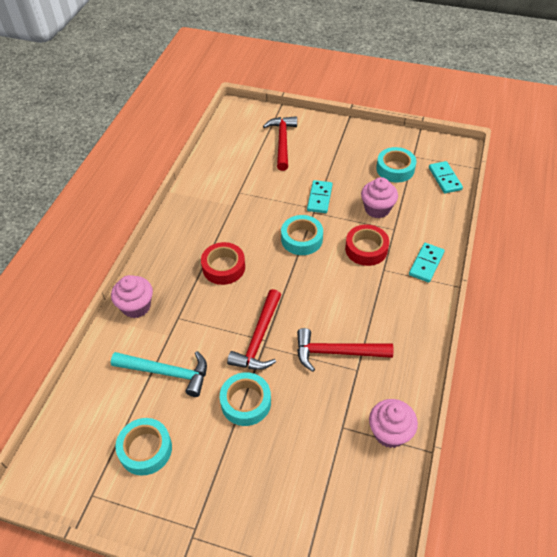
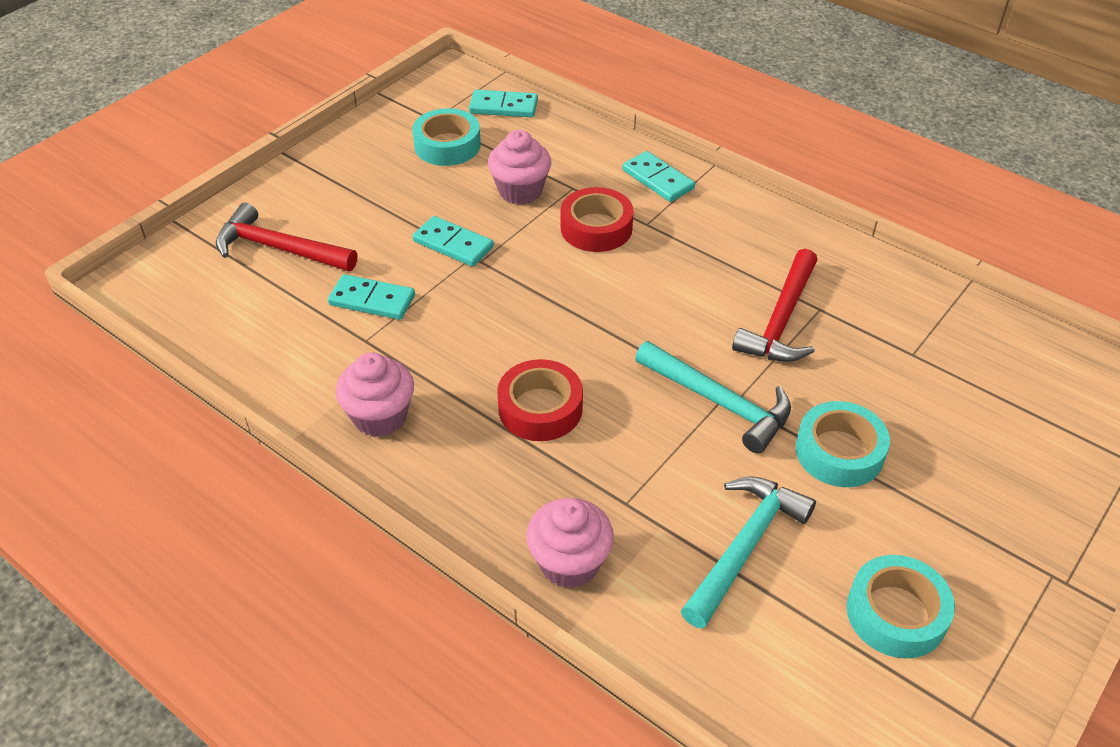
camera: 70 degrees left, 5 degrees down
(259, 338) = (719, 402): red hammer -> turquoise hammer
(265, 184) = (372, 300): none -> turquoise domino
(301, 239) = (532, 292): turquoise tape -> none
(389, 432) = (934, 309): pink cupcake -> pink cupcake (380, 416)

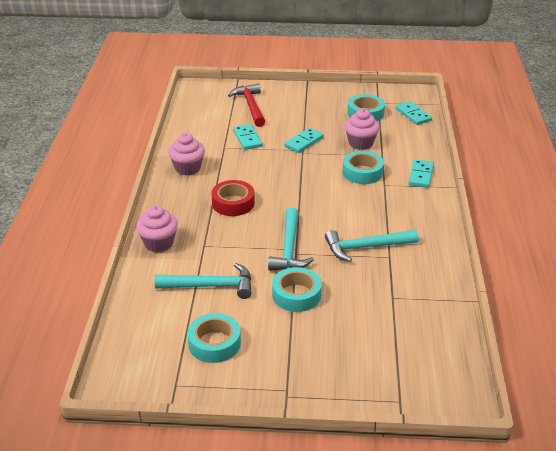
camera: 55 degrees right, 10 degrees down
(453, 244) = (304, 142): turquoise domino -> turquoise domino turned 45 degrees clockwise
(596, 228) = (362, 172): red tape -> turquoise tape
(781, 320) = (366, 247): red hammer -> turquoise hammer

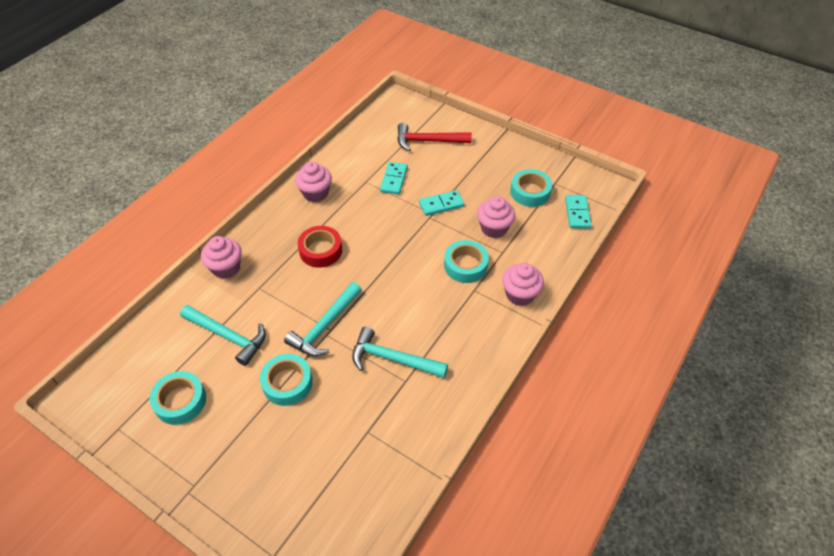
camera: 30 degrees right, 15 degrees up
(250, 106) = (428, 141): red hammer -> red hammer turned 105 degrees counterclockwise
(421, 175) = (520, 294): turquoise domino -> pink cupcake

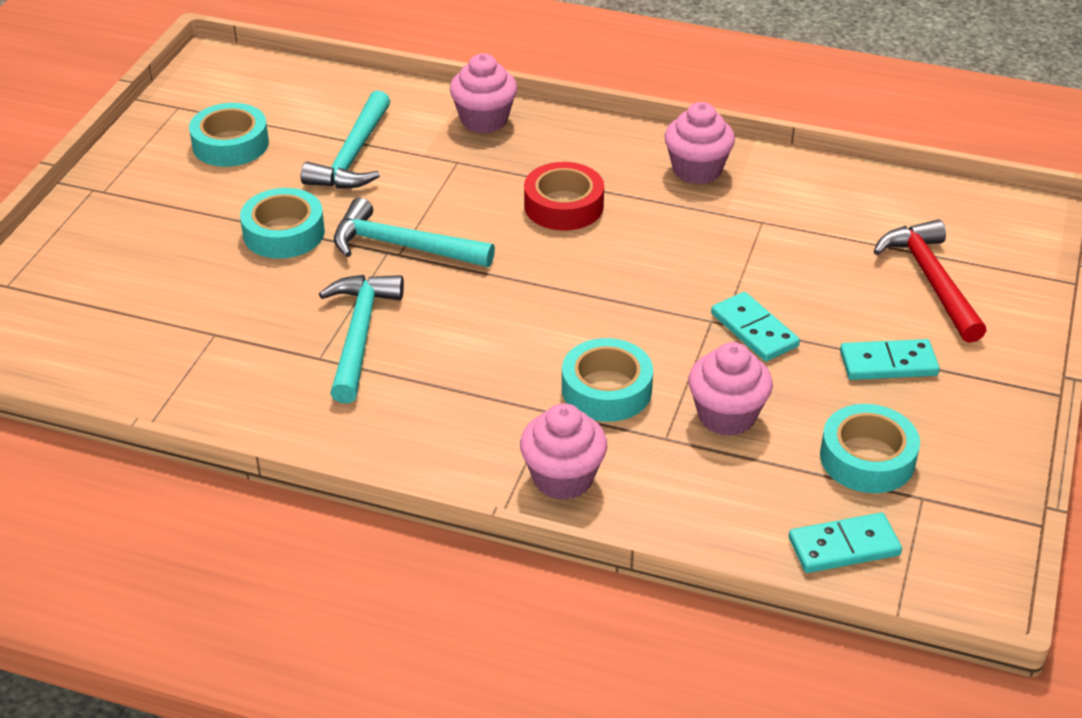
camera: 75 degrees right, 10 degrees down
(394, 179) = (788, 255): turquoise domino -> turquoise domino (888, 363)

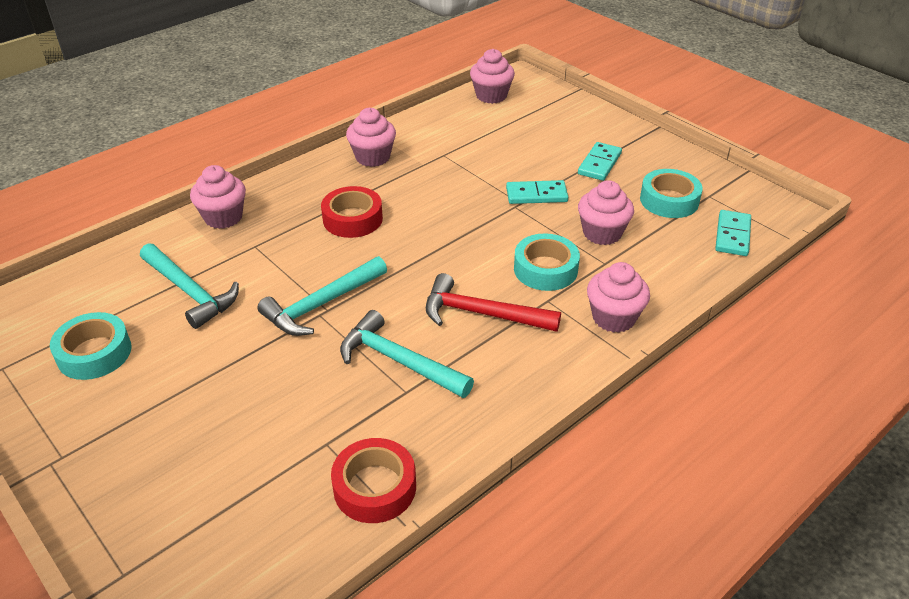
camera: 60 degrees left, 0 degrees up
(180, 387) = (375, 487): none -> red tape
(284, 233) = (242, 361): turquoise tape -> none
(931, 280) = (544, 124): red hammer -> red hammer (482, 314)
(949, 208) = (491, 96): none -> pink cupcake

